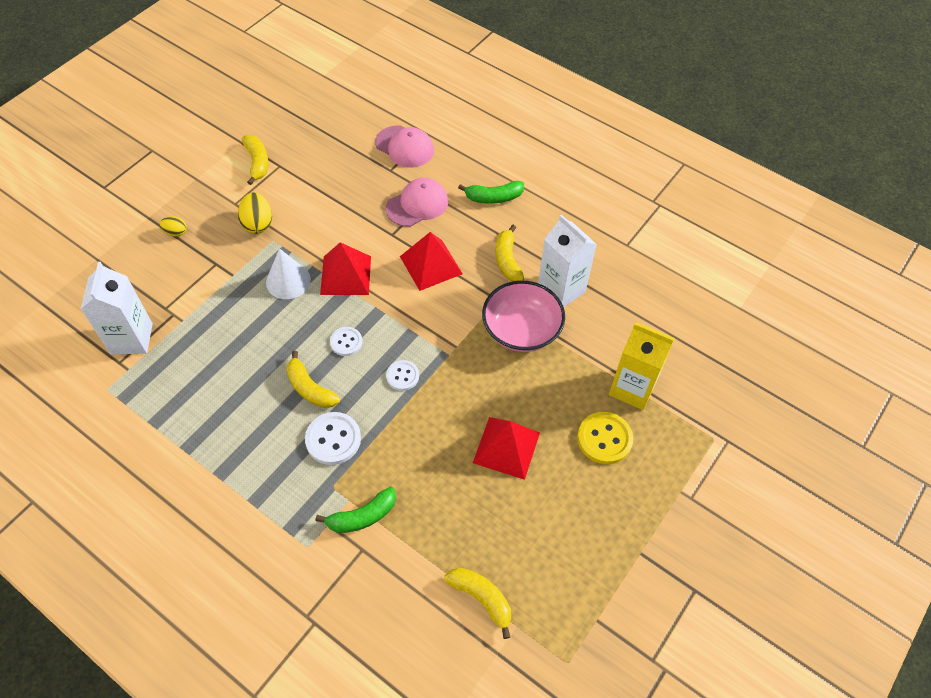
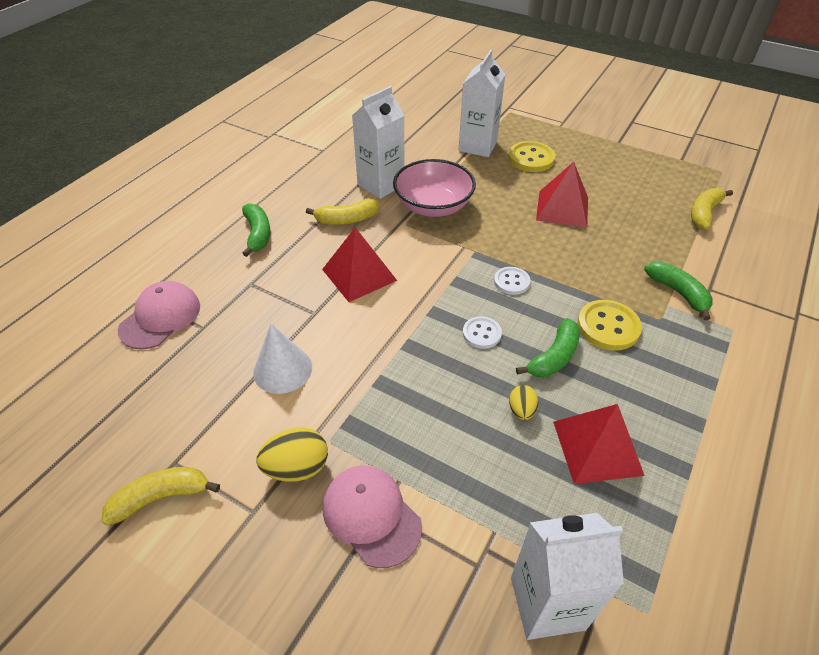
camera: 95 degrees left, 10 degrees down
(176, 232) = (317, 595): yellow egg -> yellow egg (521, 410)
(288, 281) = (400, 408): white cone -> white cone (282, 369)
(310, 388) = (554, 357): yellow banana -> green banana
(333, 439) = (608, 326): white button -> yellow button
(345, 275) = (383, 348): red pyramid -> red pyramid (597, 448)
(417, 204) = (266, 295): pink cap -> pink cap (371, 516)
(632, 388) = (477, 146): yellow carton -> white carton

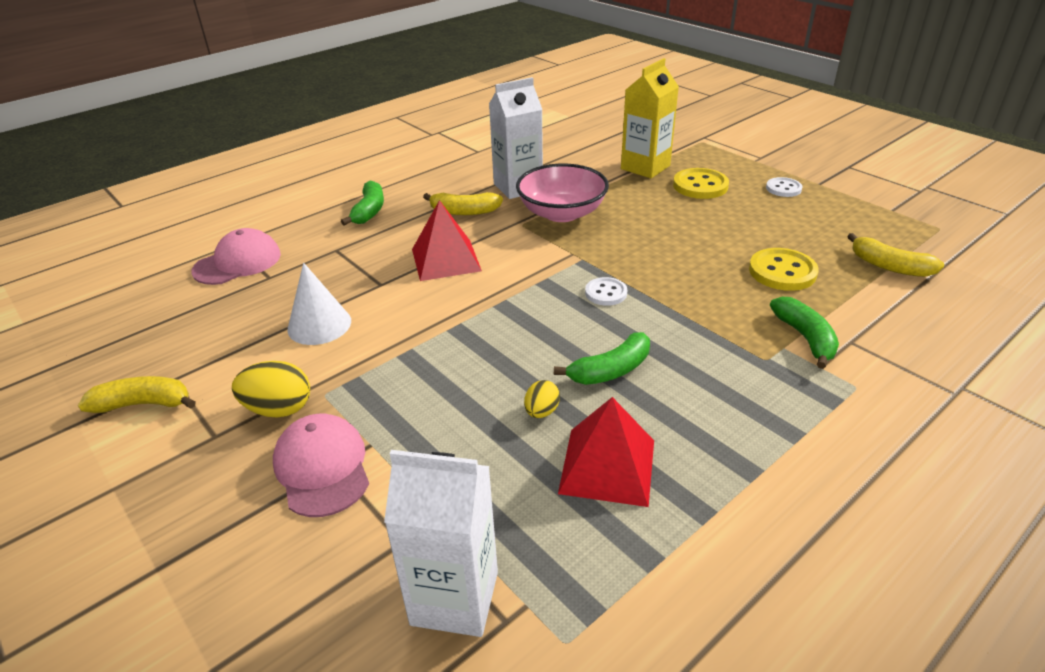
camera: 20 degrees right, 10 degrees down
(477, 146) = (645, 167): white carton -> yellow carton
(481, 333) = (542, 333): white button -> white button (783, 188)
(562, 208) = (708, 236): red pyramid -> none
(608, 326) = (694, 354): yellow button -> yellow button (782, 272)
(704, 213) = (889, 266): yellow banana -> yellow banana turned 105 degrees counterclockwise

